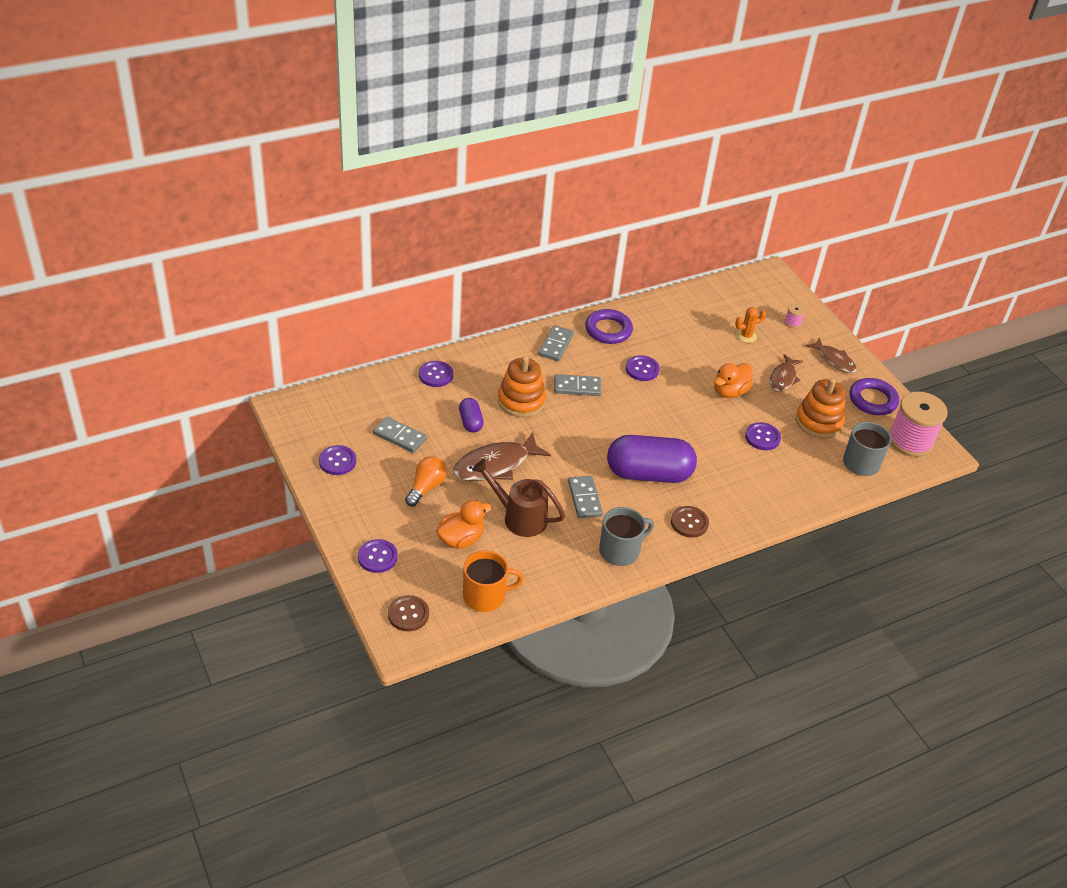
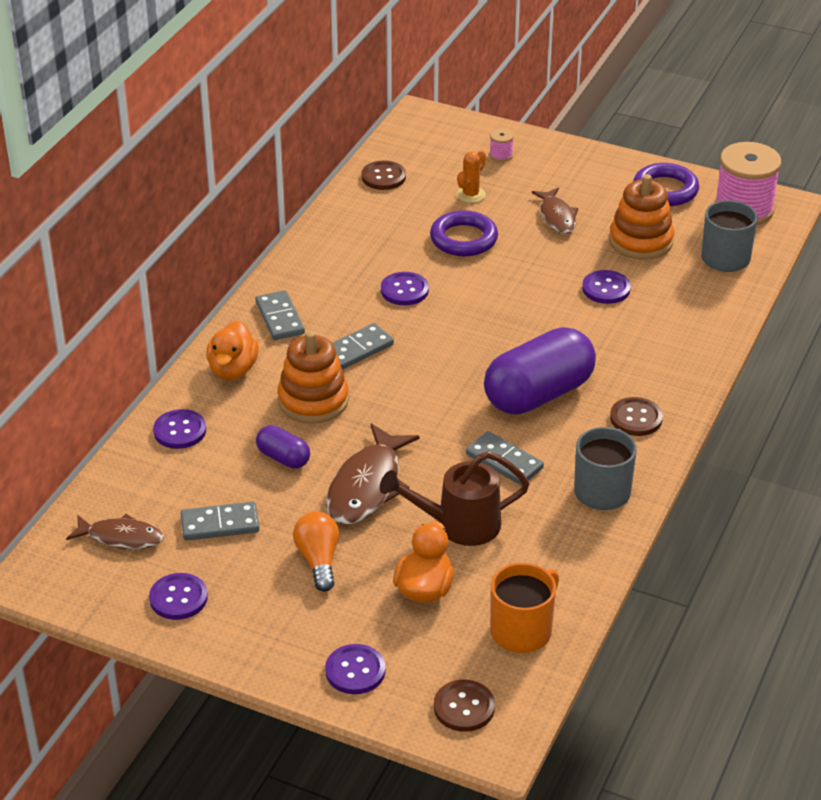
camera: 35 degrees left, 5 degrees down
(608, 330) = (319, 269): purple ring -> purple ring (463, 239)
(706, 297) = (383, 177): none -> brown button
(730, 391) = (521, 261): orange duck -> orange duck (233, 369)
(834, 360) = (584, 171): brown fish -> brown fish (121, 537)

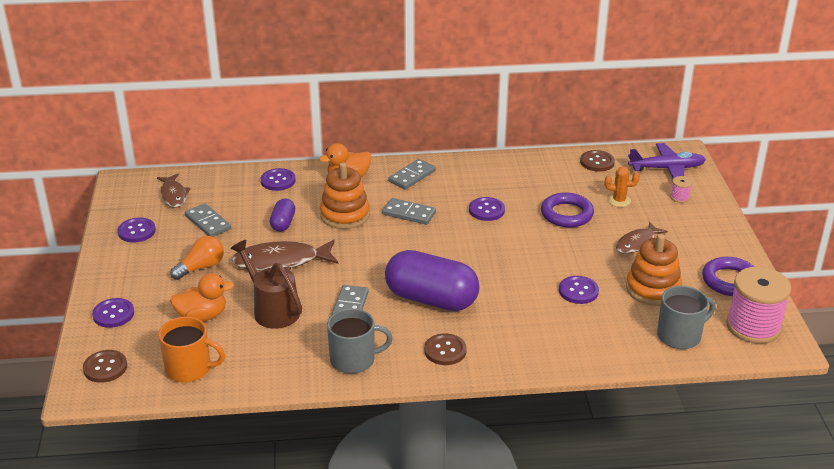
camera: 60 degrees right, 5 degrees down
(441, 139) = (667, 169): none -> purple plane

